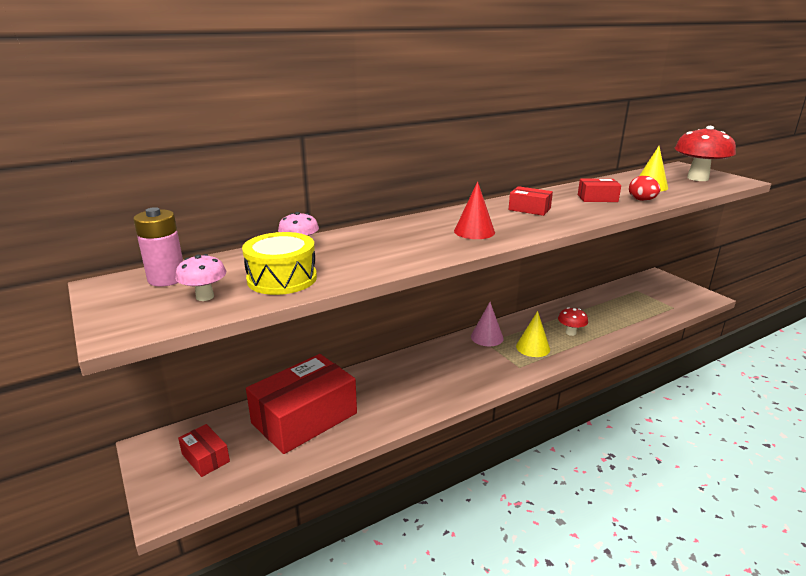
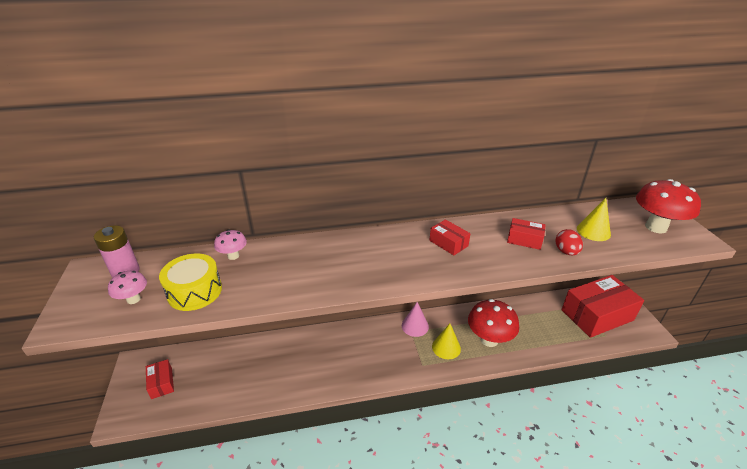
camera: 20 degrees right, 10 degrees up
(304, 418) = (239, 368): red box -> red box (597, 315)
(474, 231) = (377, 265): red cone -> none
(570, 332) = (489, 340): red mushroom -> red mushroom, size x1.91

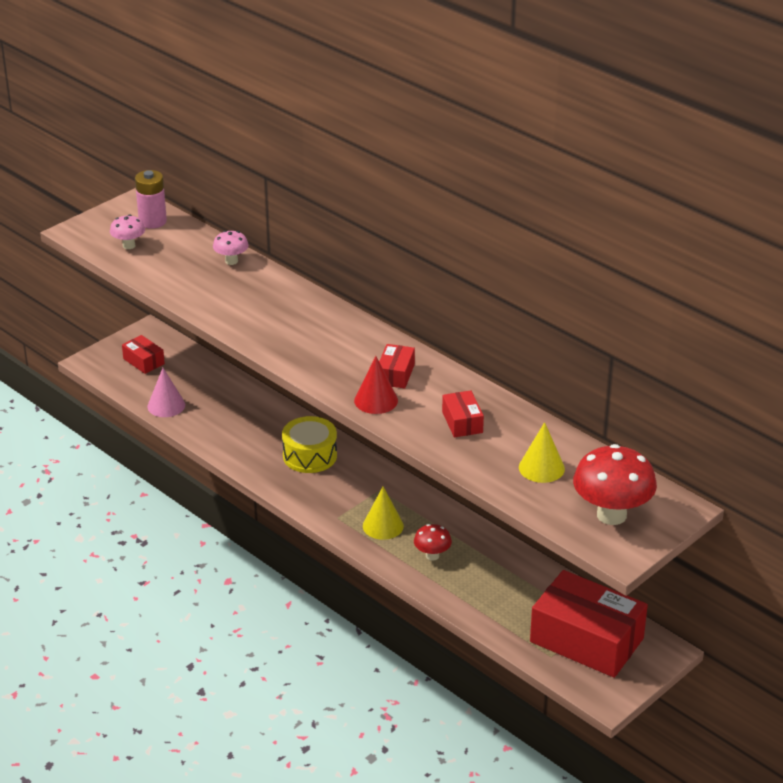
camera: 55 degrees right, 0 degrees up
(161, 383) = (143, 361): red box -> red box turned 75 degrees counterclockwise
(195, 291) = (167, 268): yellow drum -> yellow drum (310, 455)
(415, 326) = (392, 489): pink cone -> pink cone (166, 405)
(473, 263) = (376, 400): none -> red cone
(489, 340) = (432, 556): red mushroom -> red mushroom, size x0.52
(566, 252) = (470, 456): red egg -> none

